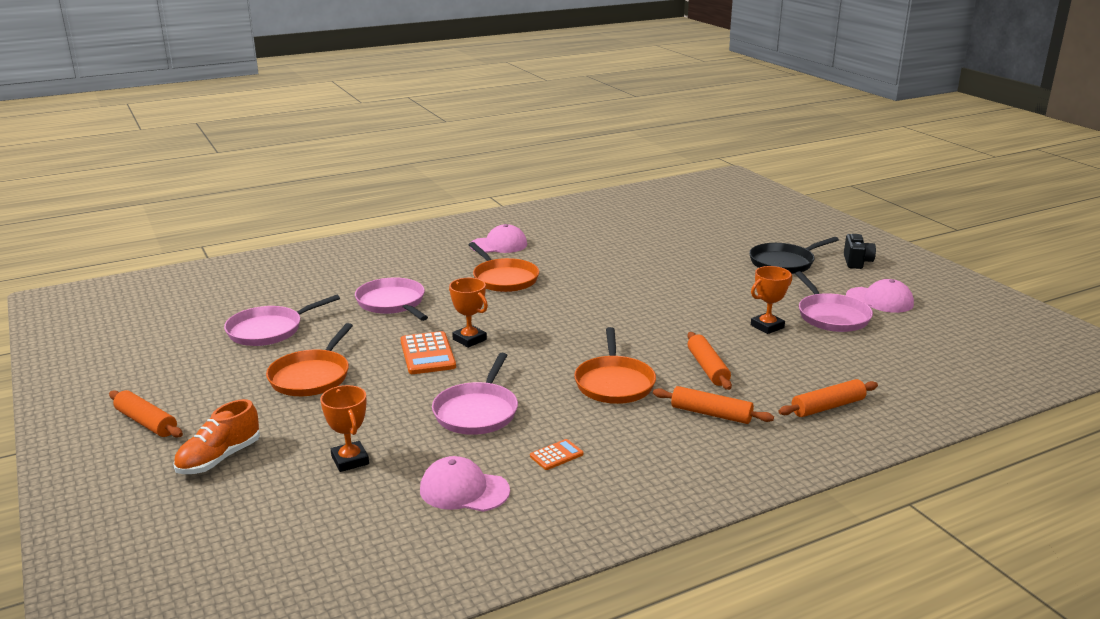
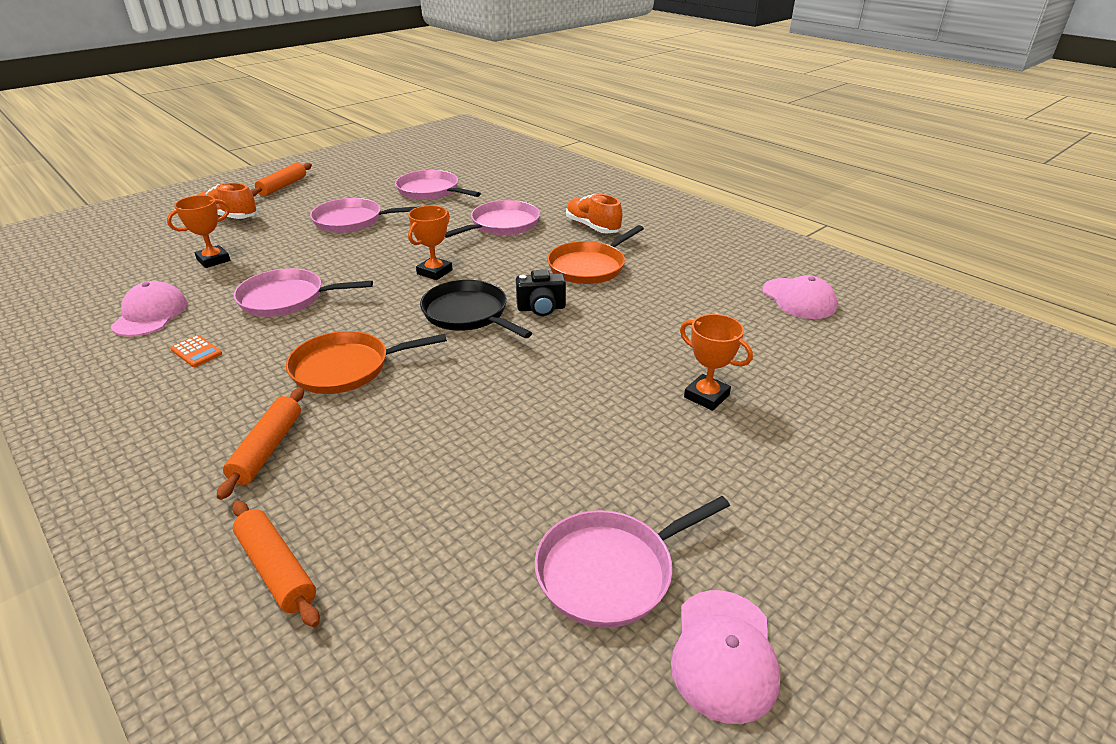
camera: 75 degrees right, 10 degrees up
(311, 376) = (352, 221): orange pan -> pink pan
(427, 354) = (399, 258): orange calculator -> none
(431, 268) = (592, 227): none -> orange shoe
(499, 245) = (680, 250): pink cap -> pink cap (798, 299)
(707, 368) = (391, 436): orange rolling pin -> none
(767, 326) = (538, 488): orange trophy -> orange trophy (706, 396)
(784, 263) = (815, 497): black pan -> black pan (468, 314)
(857, 262) = (908, 614): black camera -> black camera (541, 308)

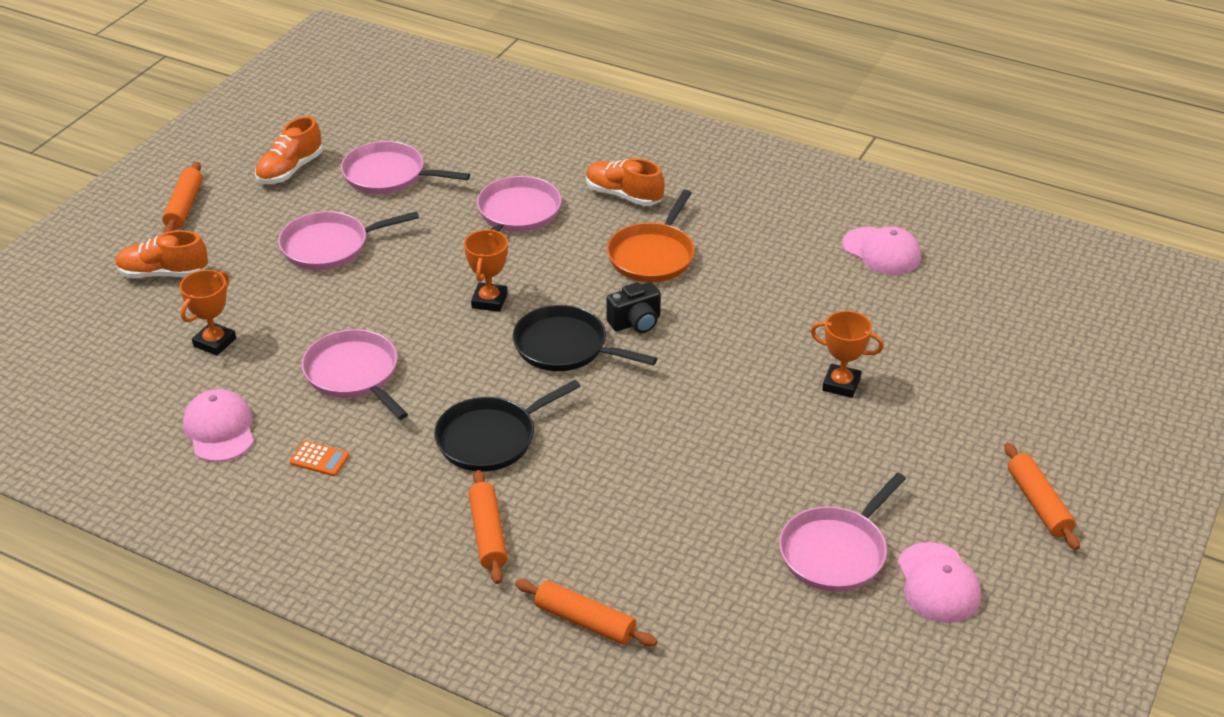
camera: 20 degrees left, 5 degrees up
(286, 299) = (354, 374): pink pan -> pink pan turned 75 degrees clockwise
(346, 368) = (490, 438): orange pan -> black pan
(369, 179) = (290, 170): none -> orange shoe
(900, 583) = (1038, 503): none -> orange rolling pin

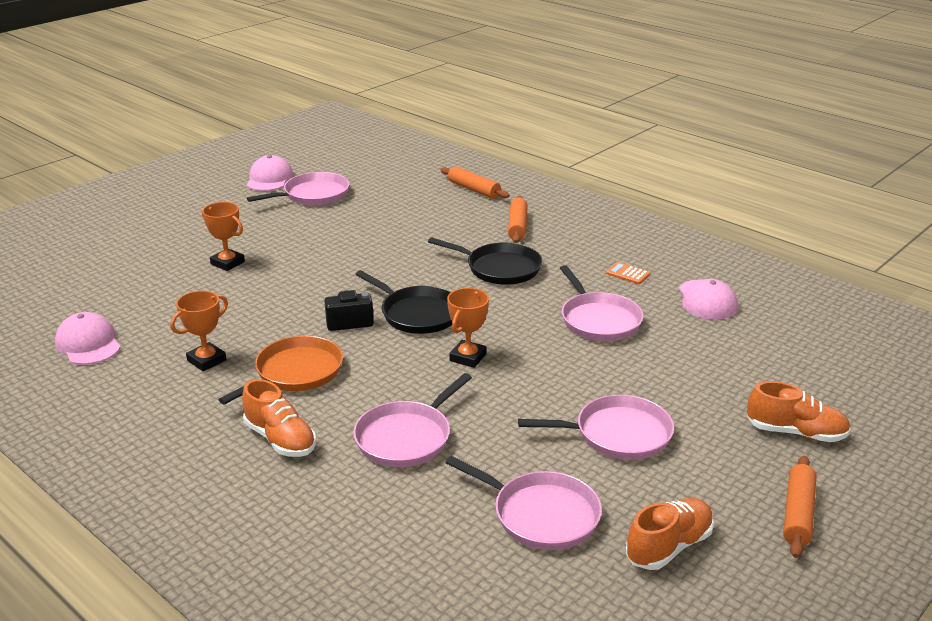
camera: 165 degrees left, 10 degrees down
(214, 342) = (725, 361): orange trophy -> orange trophy (206, 360)
(490, 438) = (500, 268): black pan -> black pan turned 45 degrees clockwise
(1038, 503) = (174, 197): orange rolling pin -> none

